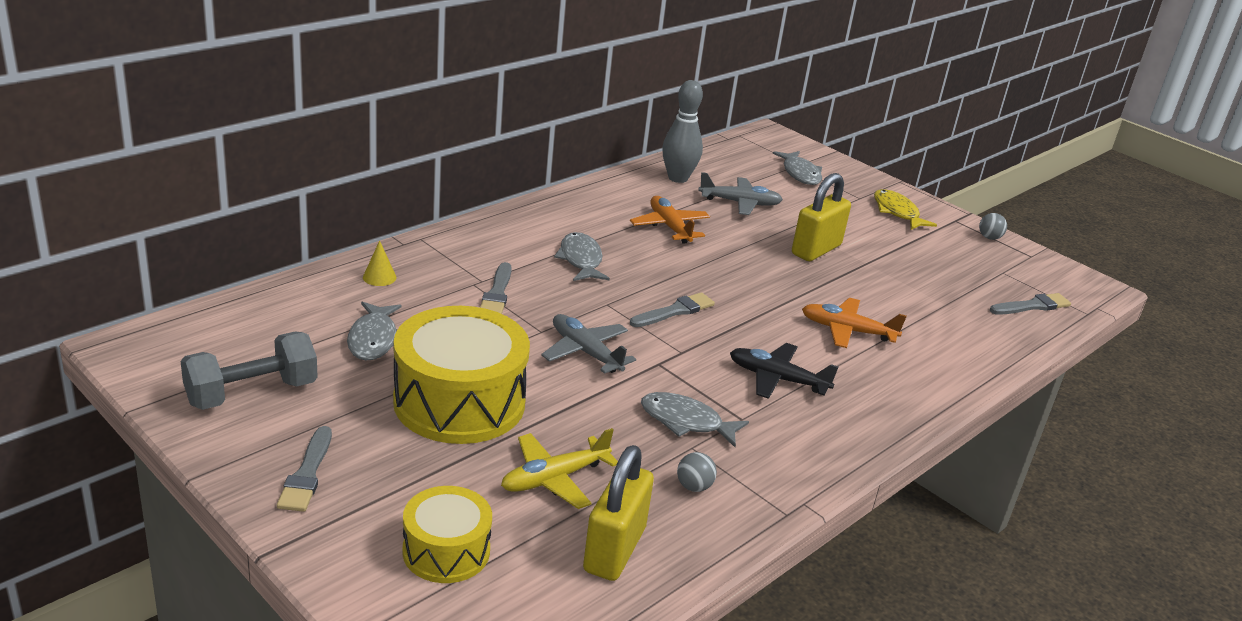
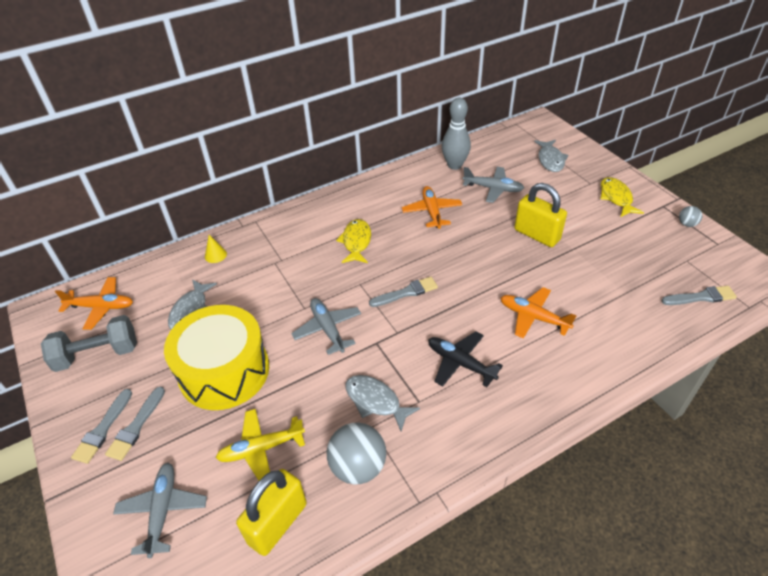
camera: 20 degrees right, 15 degrees up
(227, 340) = (101, 307): none -> orange plane
(446, 551) = (163, 510): yellow drum -> grey plane
(497, 293) = (287, 272): grey brush -> grey brush (136, 426)
(581, 260) = (356, 242): grey fish -> yellow fish
(694, 486) = (358, 466): grey ball -> grey ball, size x2.01
(816, 250) = (536, 235): yellow padlock -> yellow padlock turned 75 degrees clockwise

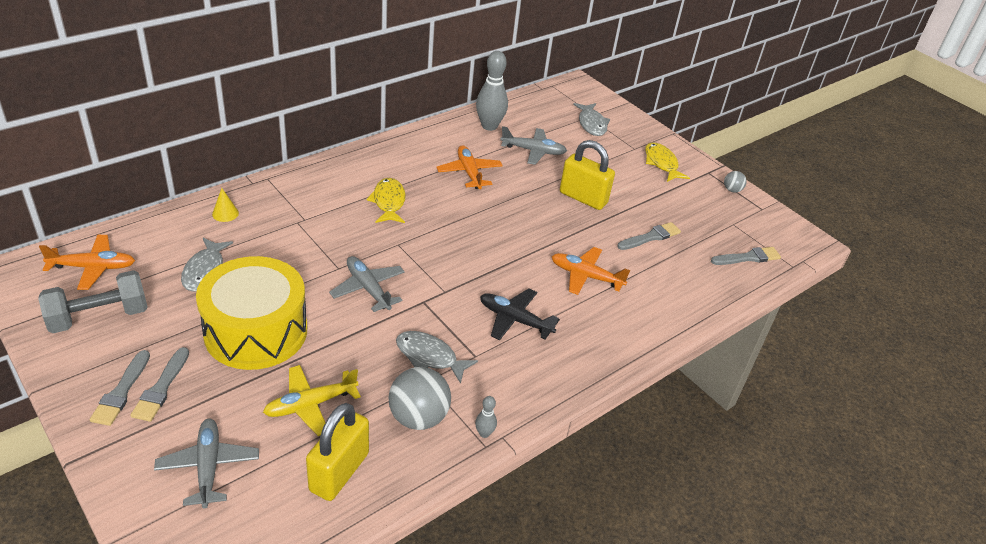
camera: 15 degrees left, 5 degrees down
(406, 292) = (450, 253): grey brush -> grey brush (651, 237)
(419, 487) = (484, 433): none -> grey bowling pin

